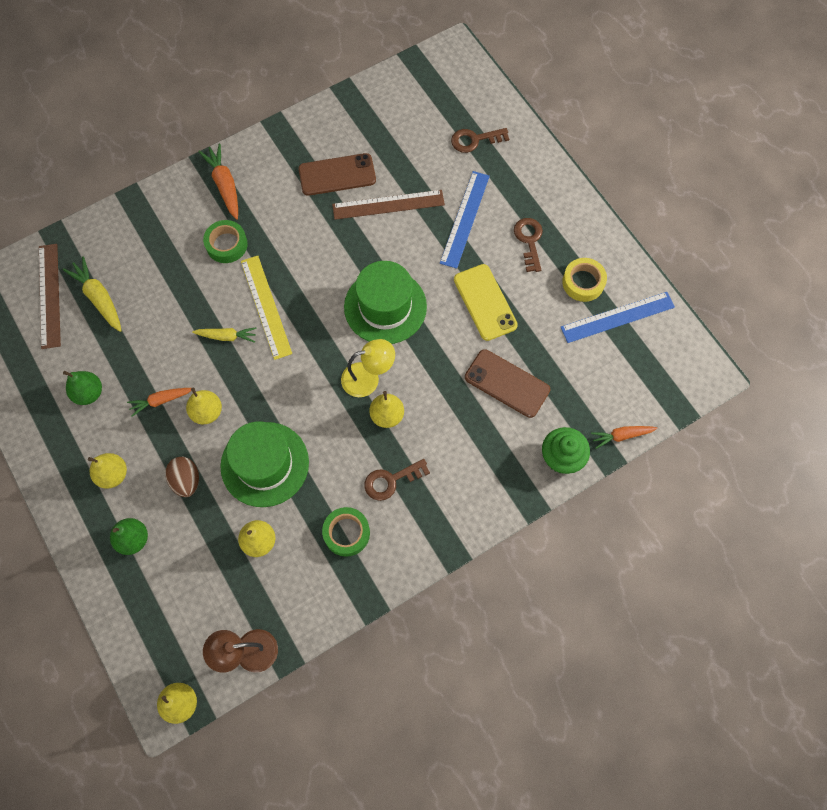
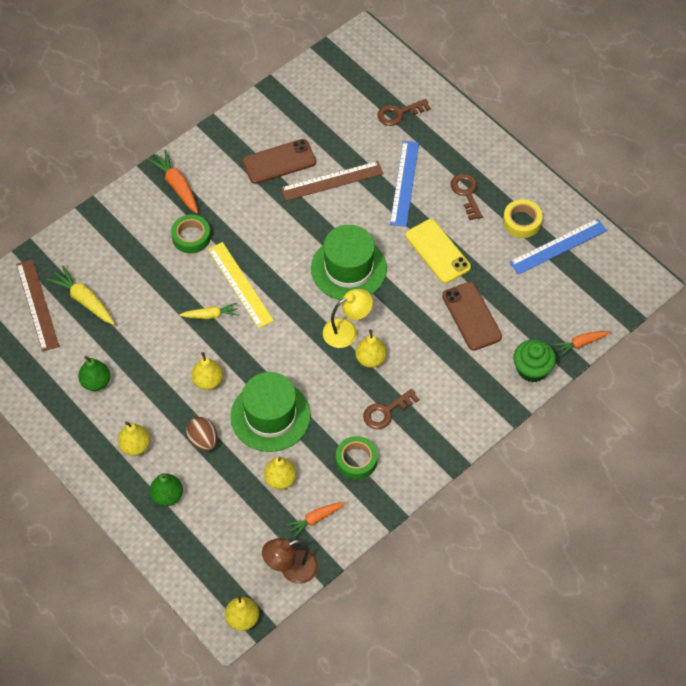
camera: 10 degrees left, 10 degrees down
(161, 401) = (163, 378): orange carrot -> orange carrot (315, 519)
(507, 383) = (471, 316): brown phone -> brown phone turned 45 degrees clockwise

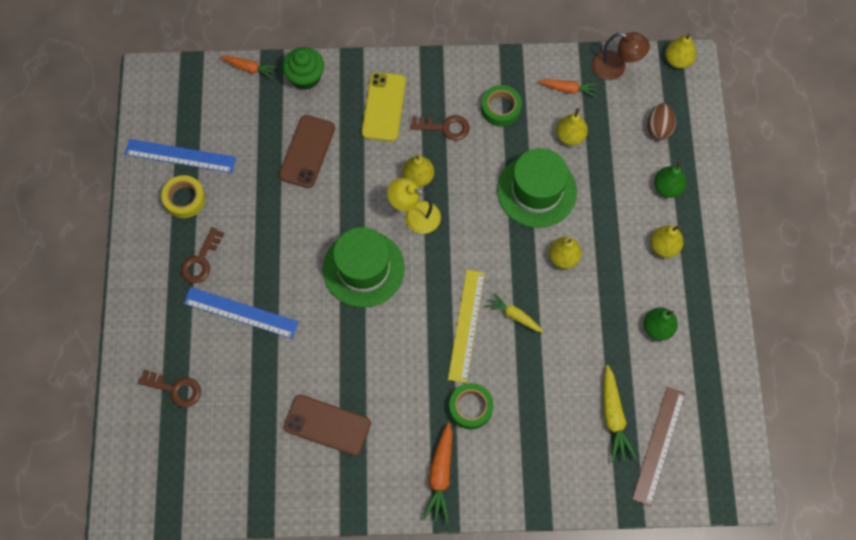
camera: 140 degrees left, 10 degrees up
(203, 440) = (606, 210): brown egg -> brown egg (658, 128)
(332, 181) = (300, 365): brown ruler -> none
(404, 183) = (241, 312): blue ruler -> blue ruler turned 60 degrees clockwise
(438, 251) = (277, 226): yellow phone -> yellow phone (383, 107)

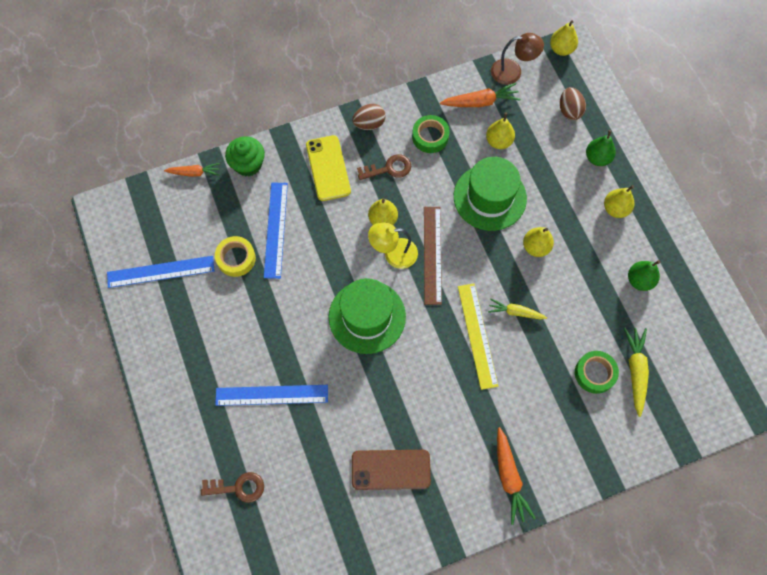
camera: 20 degrees left, 0 degrees up
(184, 199) = (180, 309): yellow tape -> yellow tape (236, 258)
(201, 260) = (216, 360): brown key -> none
(307, 151) = (275, 229): brown phone -> blue ruler
(443, 75) = (369, 124): none -> brown egg
(470, 407) = (510, 407): green tape -> green tape (595, 373)
(568, 89) = (480, 102): orange carrot -> orange carrot, size x1.50
(613, 417) = (635, 371): yellow carrot -> yellow carrot turned 150 degrees counterclockwise
(658, 445) = (683, 381): brown ruler -> brown ruler (432, 254)

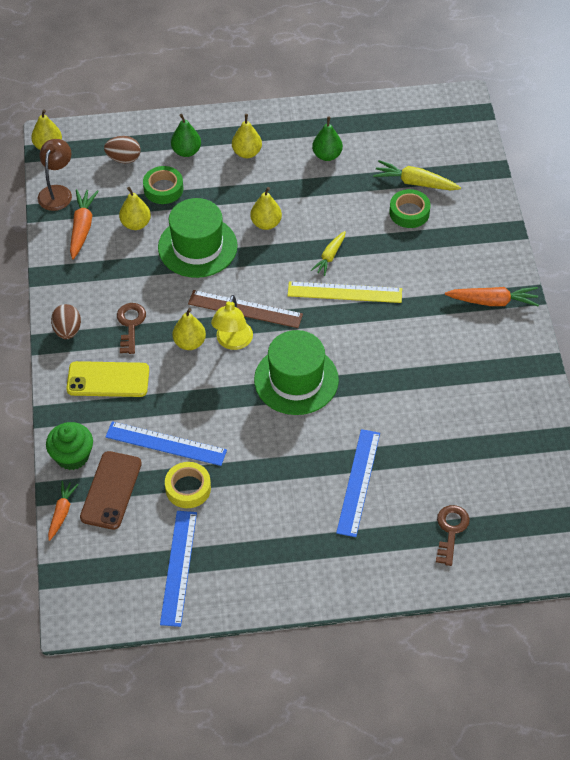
camera: 75 degrees left, 15 degrees down
(390, 470) = (463, 393): brown phone -> brown phone (111, 490)
(430, 137) = (106, 280): green tape -> green tape (163, 189)

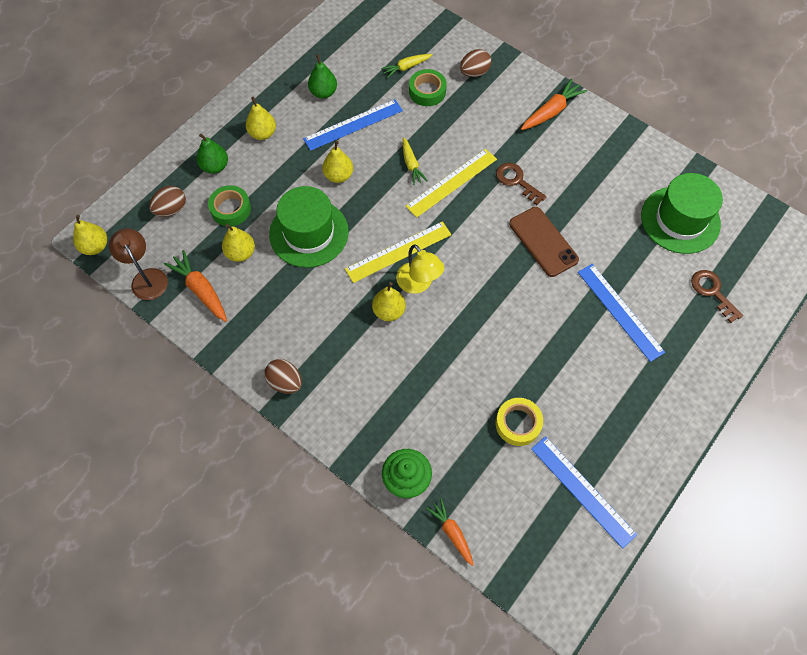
camera: 45 degrees left, 10 degrees up
(108, 380) = (362, 393): yellow phone -> none
(111, 490) = (467, 478): brown phone -> brown phone (543, 241)
(130, 324) = (329, 335): brown key -> brown key (516, 181)
(166, 444) = (462, 404): blue ruler -> blue ruler (353, 125)
(245, 309) = (398, 252): brown ruler -> yellow ruler
(296, 380) = (494, 274): green hat -> green hat (680, 220)
(415, 183) = (406, 67): yellow carrot -> yellow carrot, size x0.67
(466, 226) = (474, 73): none -> brown egg

